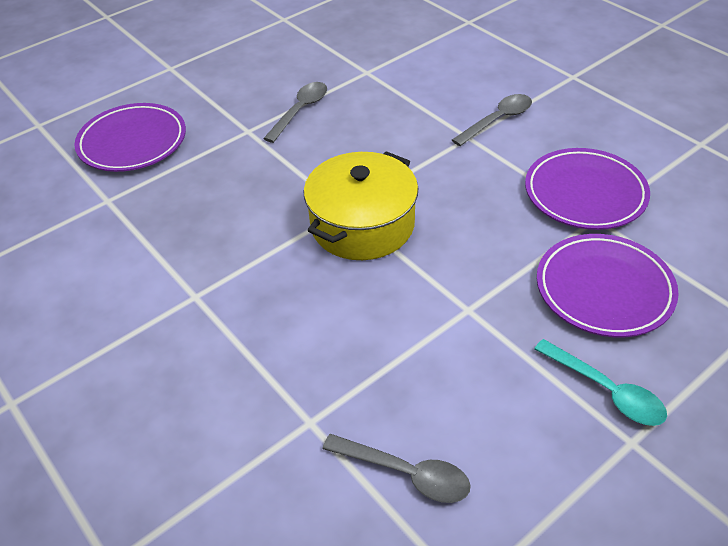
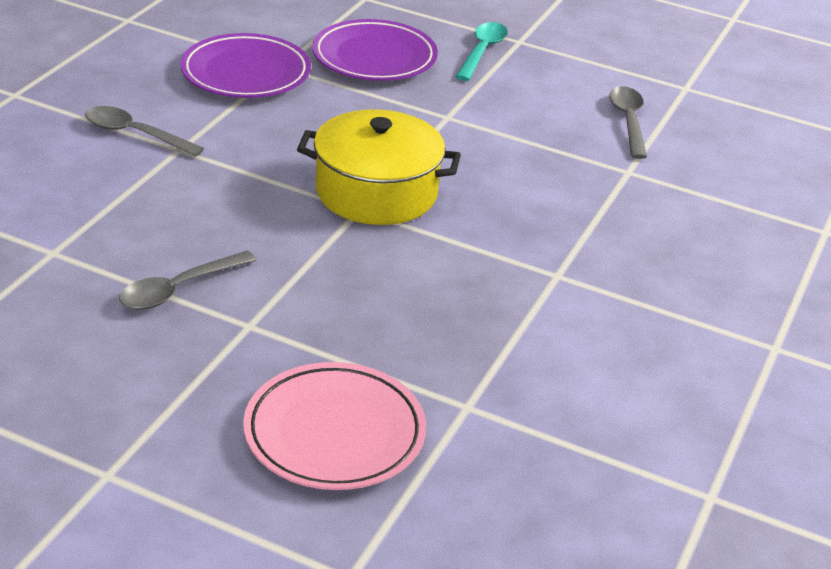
camera: 120 degrees left, 10 degrees down
(132, 142) = (334, 433): purple plate -> pink plate
(300, 111) = (179, 289): grey spoon -> grey spoon turned 45 degrees counterclockwise

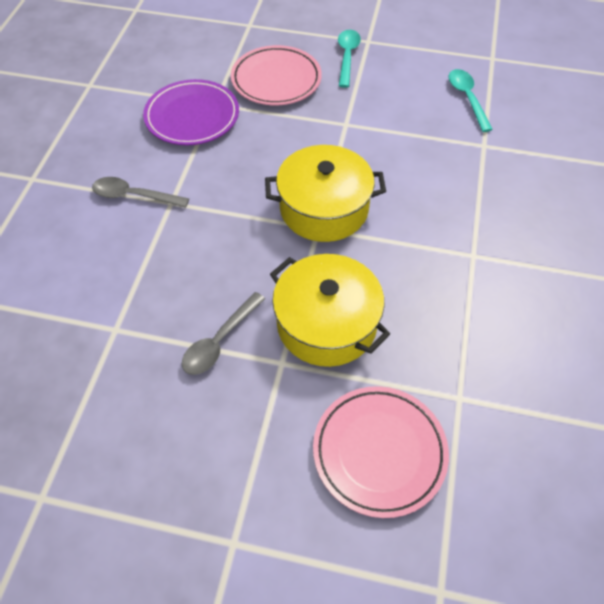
camera: 10 degrees left, 20 degrees up
(325, 301) = (326, 324): none -> yellow pot
(374, 57) = (276, 80): purple plate -> pink plate
(628, 121) = (467, 98): grey spoon -> turquoise spoon

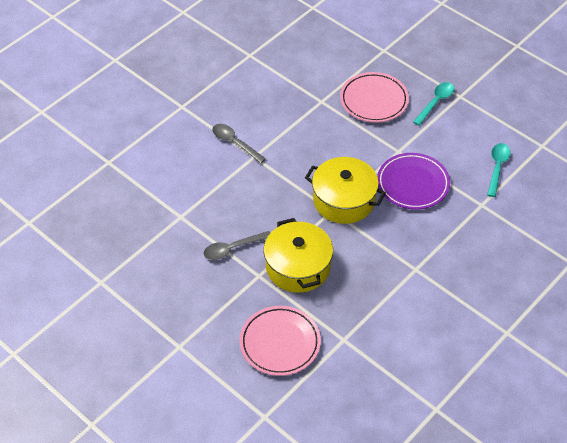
camera: 30 degrees right, 5 degrees down
(192, 117) = (301, 105): purple plate -> purple plate (413, 184)

